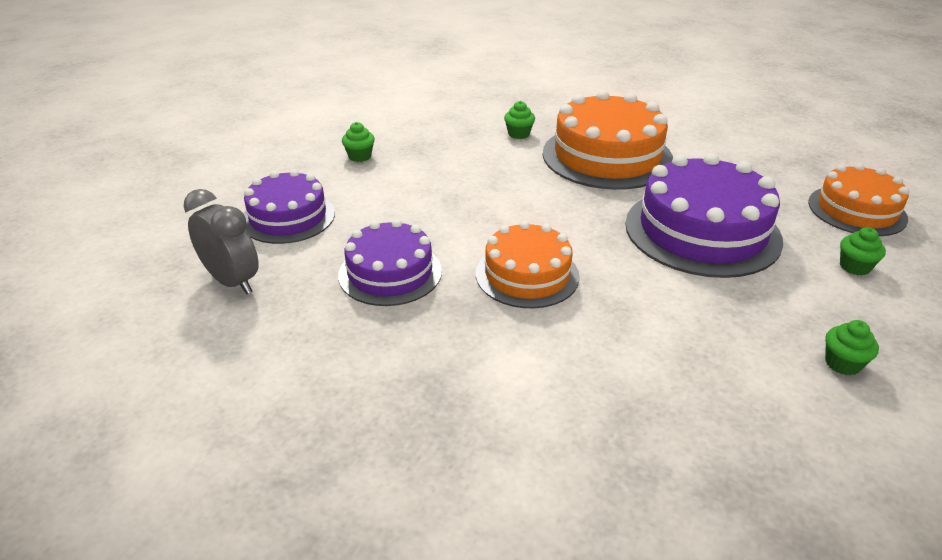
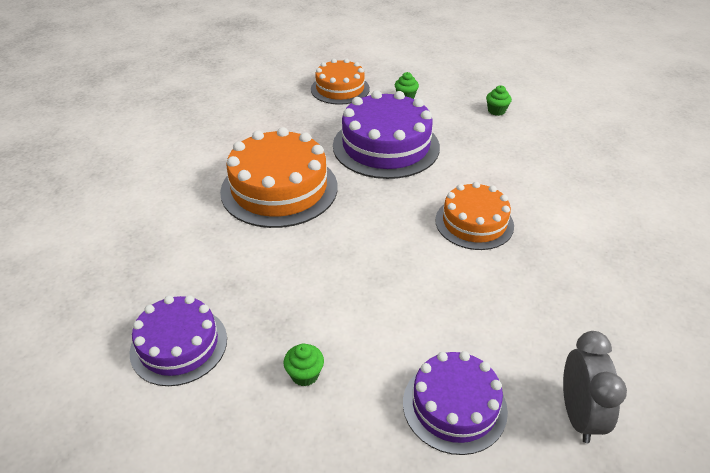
camera: 100 degrees left, 5 degrees up
(232, 281) = (578, 415): grey clock -> grey clock turned 150 degrees clockwise
(390, 273) = (508, 300): purple cake -> purple cake (179, 345)
(518, 134) = (237, 247): green cupcake -> none

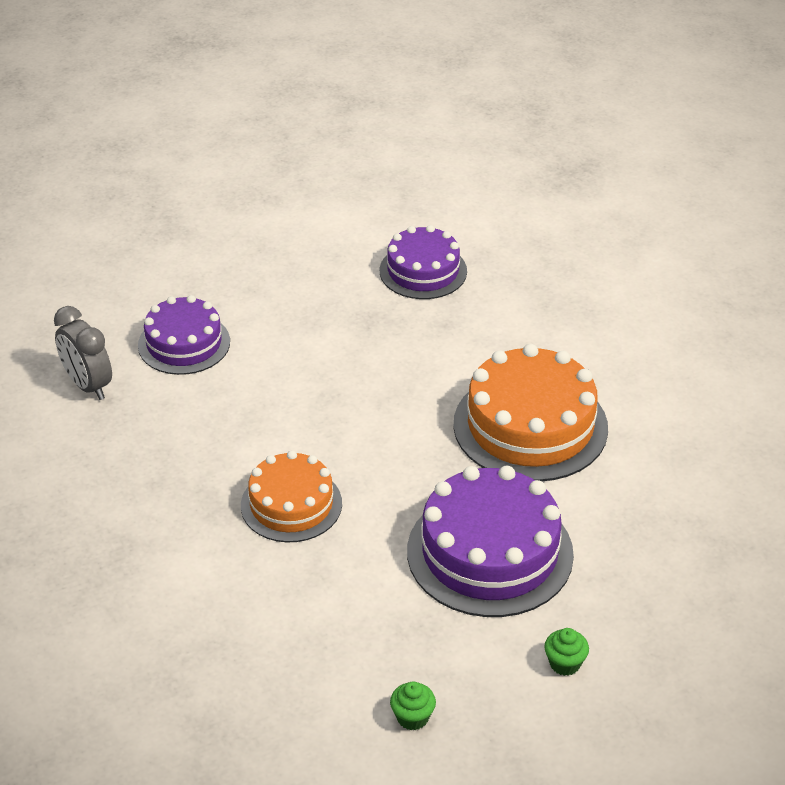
camera: 140 degrees right, 0 degrees up
(305, 374) = (310, 304): green cupcake -> none
(340, 89) = (671, 621): orange cake -> none

